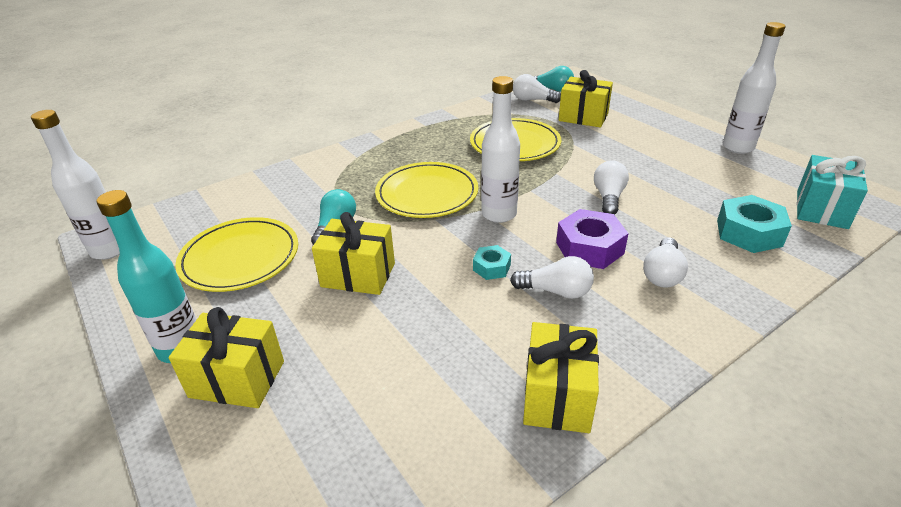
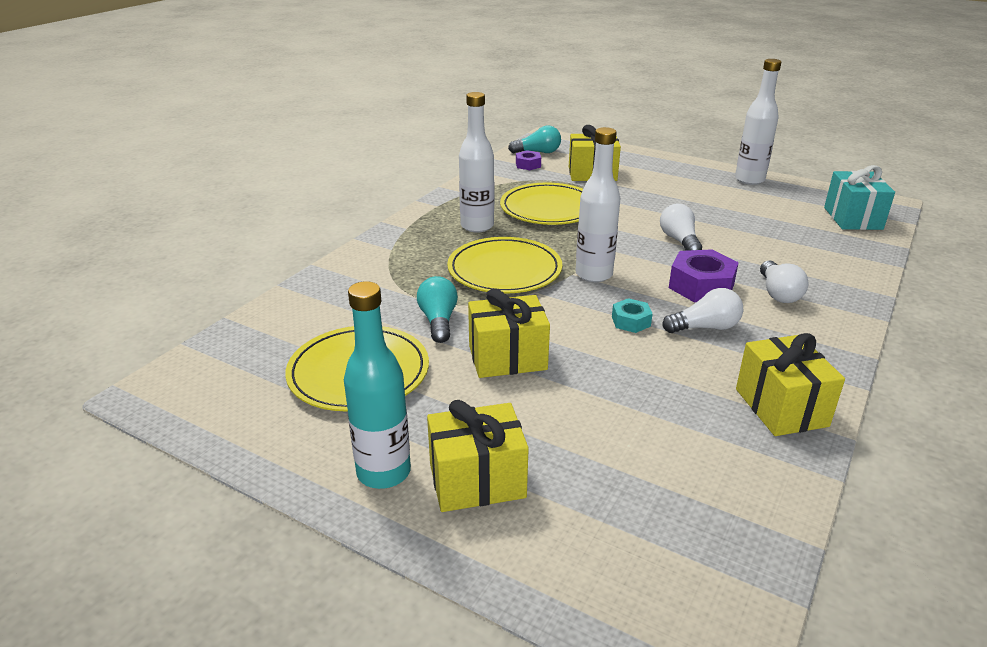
camera: 25 degrees left, 5 degrees down
(110, 250) = (179, 403): white bottle -> white bottle (477, 226)
(532, 100) = (528, 165): white light bulb -> purple nut
(749, 233) = (815, 247): turquoise nut -> none

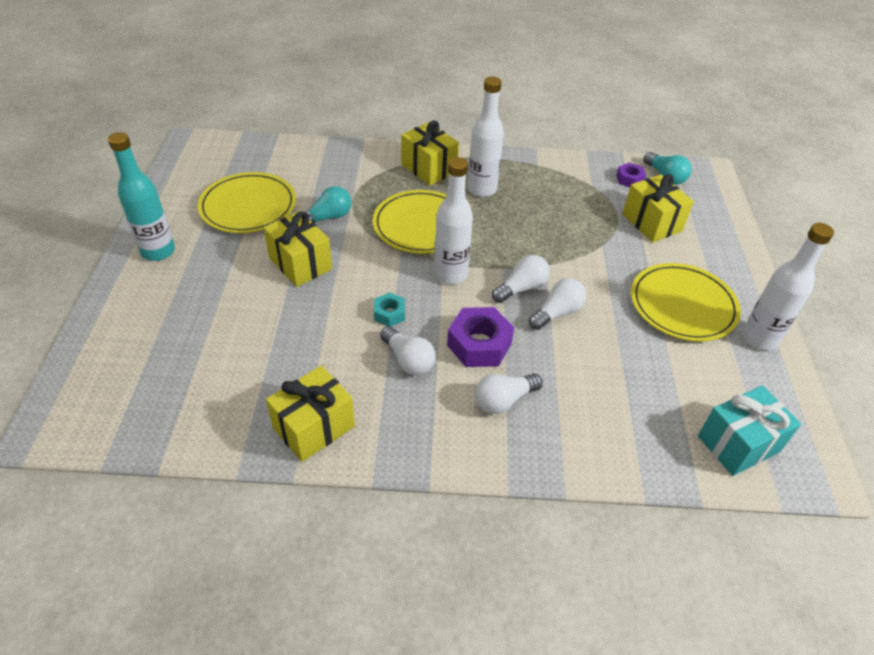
camera: 60 degrees right, 15 degrees up
(477, 480) = (165, 290): yellow gift -> yellow gift (429, 168)
(549, 208) = (550, 217): yellow plate -> yellow plate (682, 305)
(637, 247) = (521, 288): none -> white light bulb

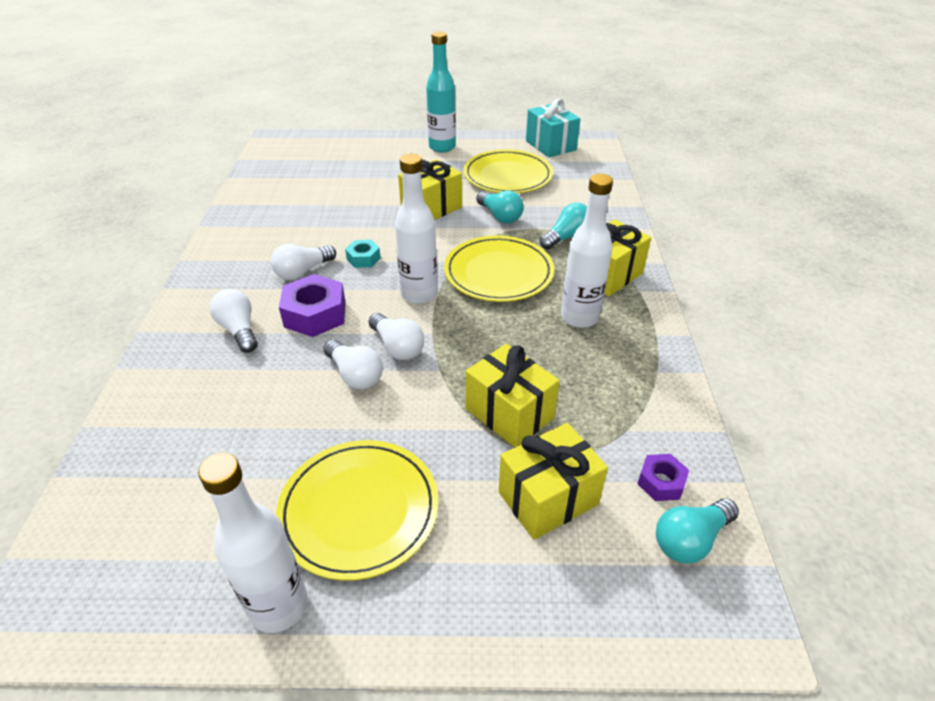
camera: 90 degrees right, 5 degrees down
(314, 427) = (243, 230): yellow gift -> yellow gift (509, 413)
(371, 182) = (567, 237): none -> turquoise light bulb
(738, 444) = (110, 530): turquoise gift -> turquoise gift (551, 145)

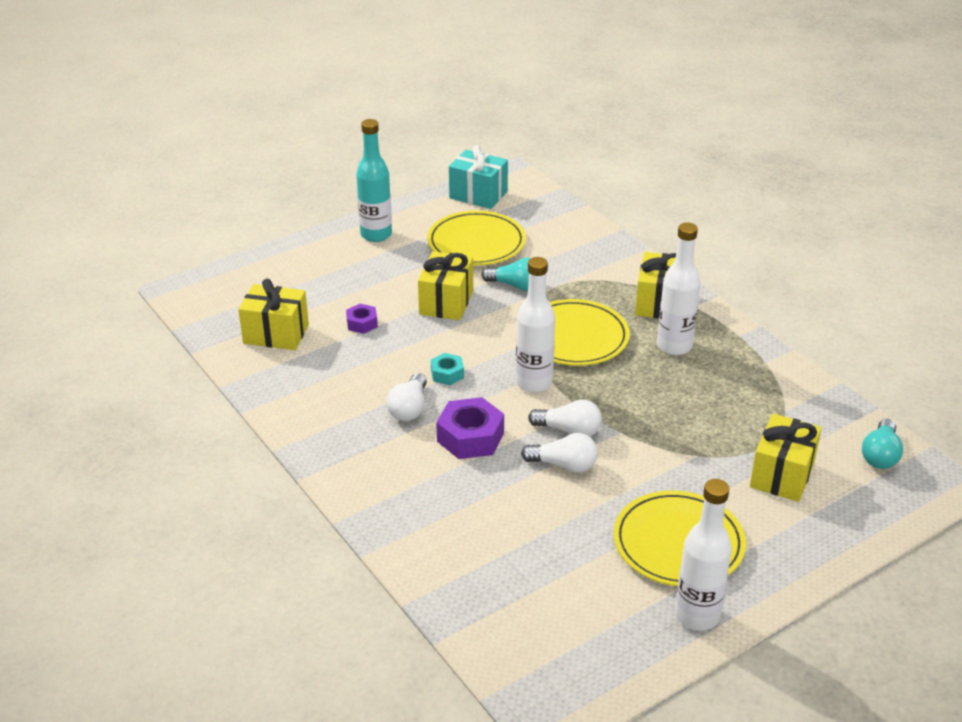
camera: 35 degrees left, 5 degrees down
(239, 330) = (424, 478): white light bulb -> none
(509, 413) = (702, 436): yellow gift -> yellow gift (276, 334)
(567, 237) = (593, 283): turquoise light bulb -> none
(661, 482) = (835, 432): purple nut -> purple nut (362, 323)

